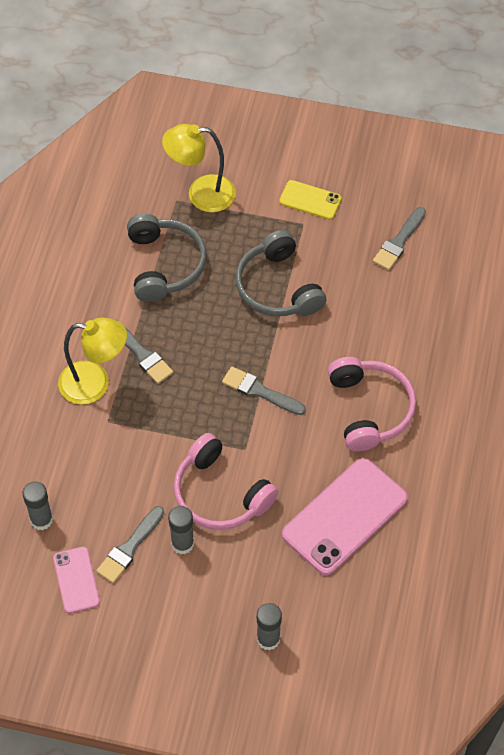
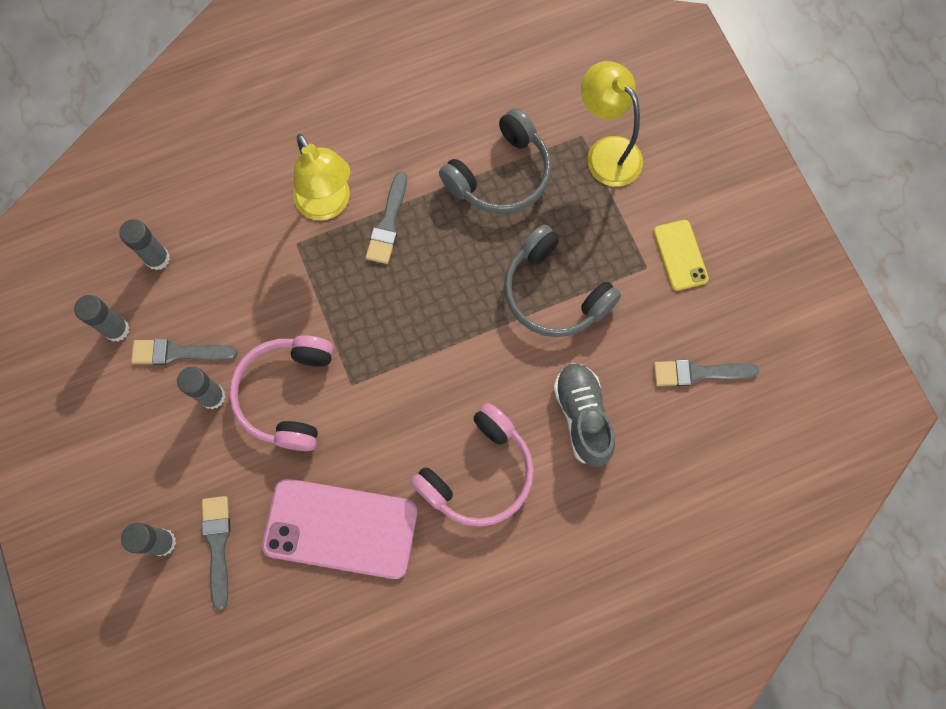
camera: 55 degrees right, 15 degrees up
(76, 580) = (117, 329): pink phone -> grey glue stick
(260, 391) = (424, 356): grey brush -> grey brush (217, 545)
(277, 287) = (553, 293): grey headphones -> grey headphones turned 75 degrees counterclockwise
(377, 325) = (582, 416): none -> grey shoe

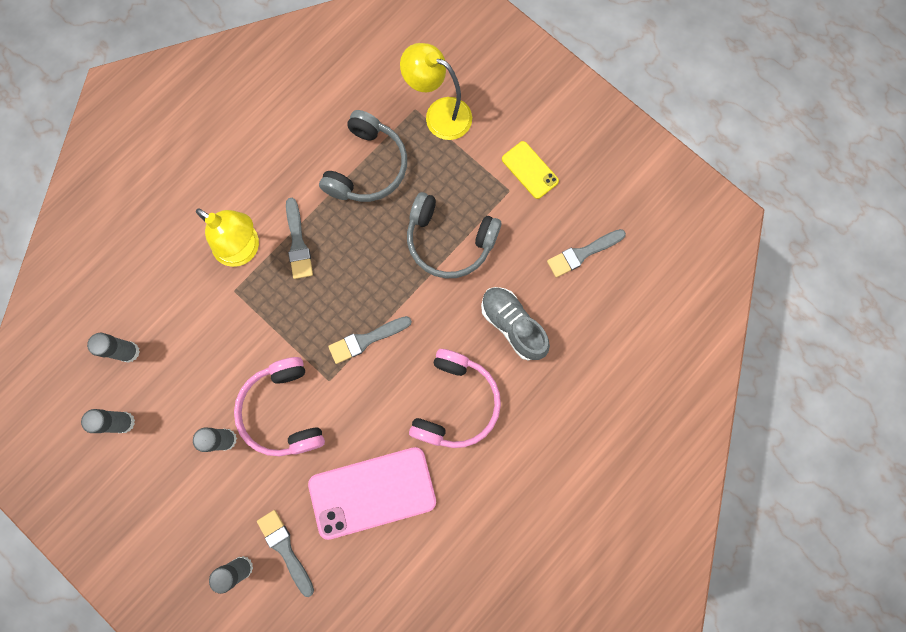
camera: 25 degrees left, 5 degrees up
(178, 352) = (182, 418): grey brush -> grey brush (366, 340)

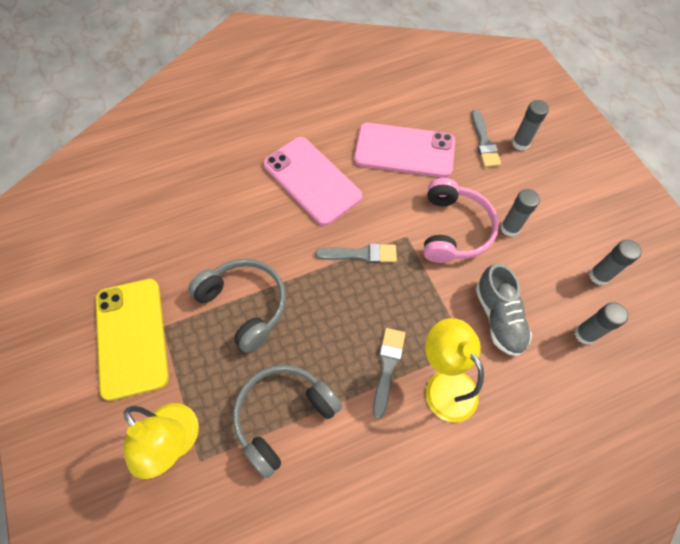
camera: 155 degrees left, 15 degrees down
(456, 403) = (312, 180): pink headphones -> pink phone
(512, 325) = (234, 215): grey shoe -> grey shoe (498, 317)
(530, 170) = (131, 337): yellow phone -> yellow phone, size x1.91
(582, 253) = (141, 244): grey brush -> none

